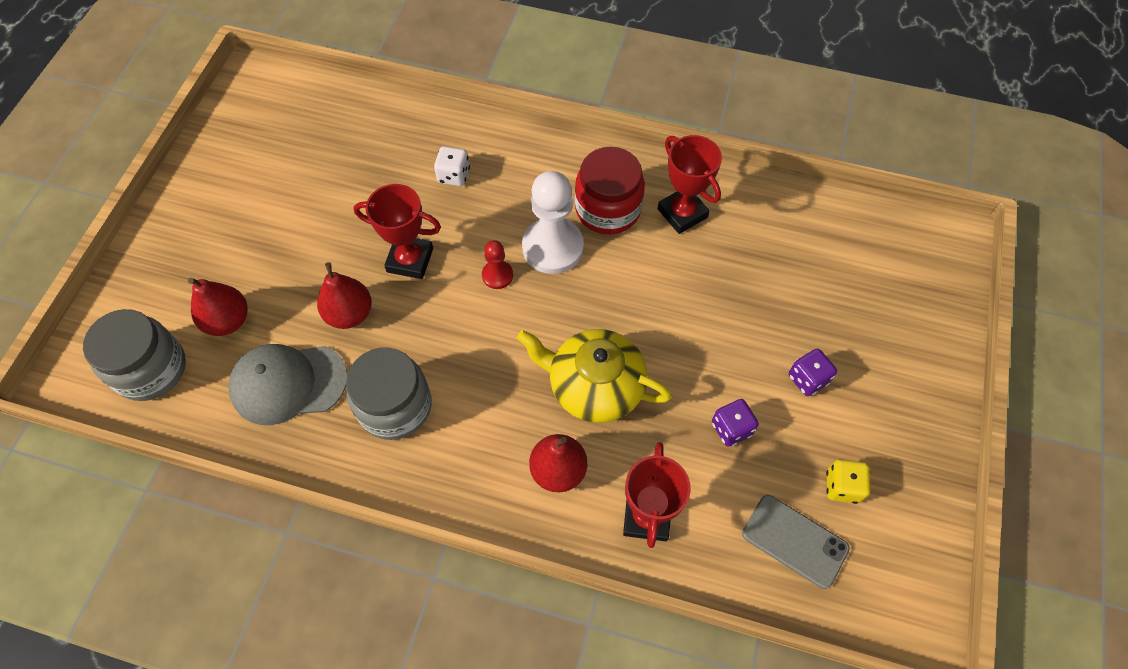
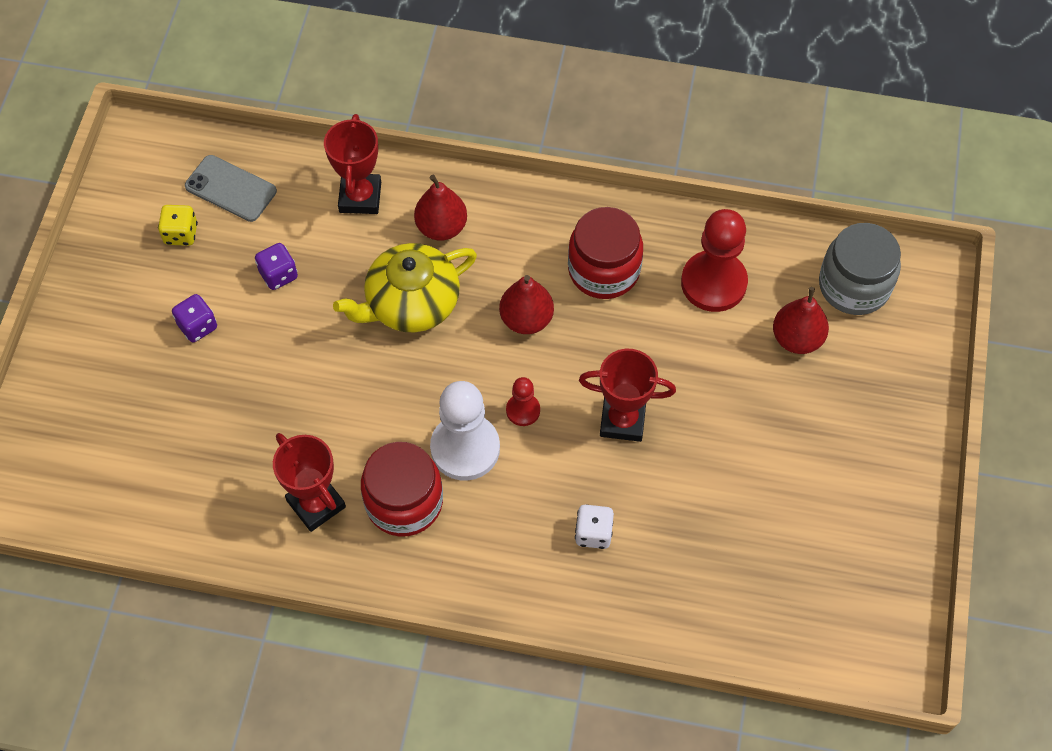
camera: 175 degrees right, 0 degrees up
(288, 383) = (713, 283): grey cap -> red pawn
(350, 314) = (672, 355): red pear -> red pear (526, 319)
(395, 406) = (604, 270): grey jar -> red jar
(594, 386) = (411, 303): yellow teapot -> yellow teapot turned 135 degrees clockwise

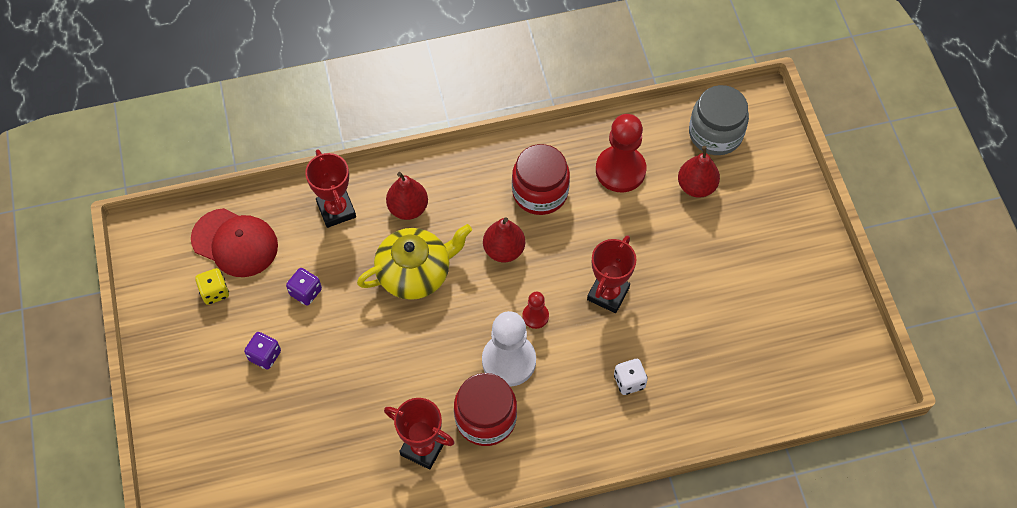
camera: 25 degrees left, 0 degrees up
(230, 189) = (235, 243): grey phone -> red cap
(411, 303) = (415, 272): yellow teapot -> yellow teapot turned 150 degrees counterclockwise
(622, 420) = (608, 294): red trophy -> red trophy turned 45 degrees counterclockwise

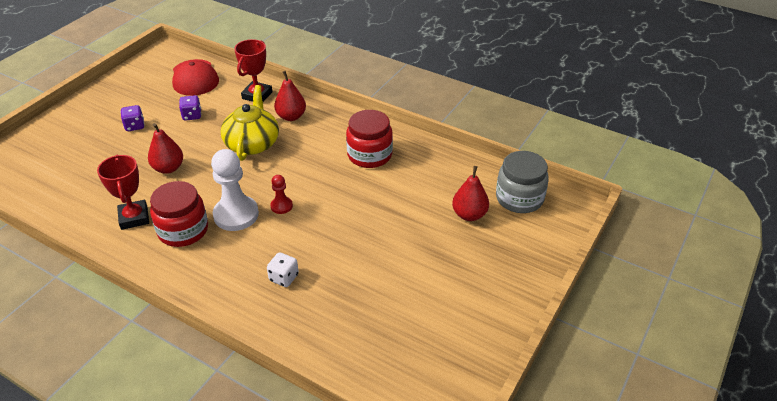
camera: 45 degrees right, 20 degrees down
(215, 292) = (156, 89): yellow dice -> none
(415, 272) = (252, 143): yellow teapot -> yellow teapot turned 105 degrees counterclockwise
(504, 250) = (311, 166): red pear -> red pear (168, 168)
(608, 294) = (337, 226): red trophy -> none
(620, 170) = (431, 176): red pawn -> none

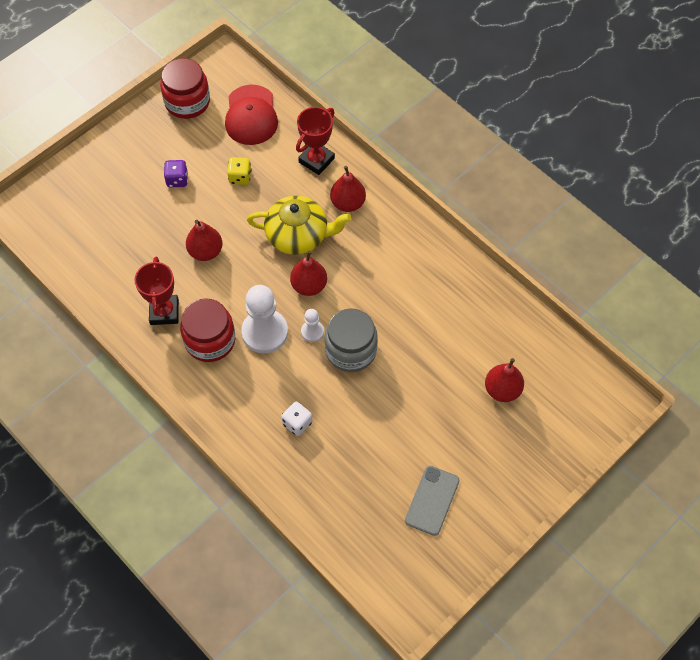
camera: 15 degrees right, 20 degrees up
(192, 115) = (240, 177): purple dice -> yellow dice
(252, 143) = (298, 235): yellow teapot -> yellow teapot turned 75 degrees clockwise
(270, 175) = (309, 285): none -> red pear
(281, 206) = (312, 331): red pawn -> white pawn
(369, 155) = (420, 281): red jar -> red jar (187, 102)
(436, 313) = (432, 500): none -> grey phone
(519, 198) = (562, 381): grey jar -> grey jar (351, 350)

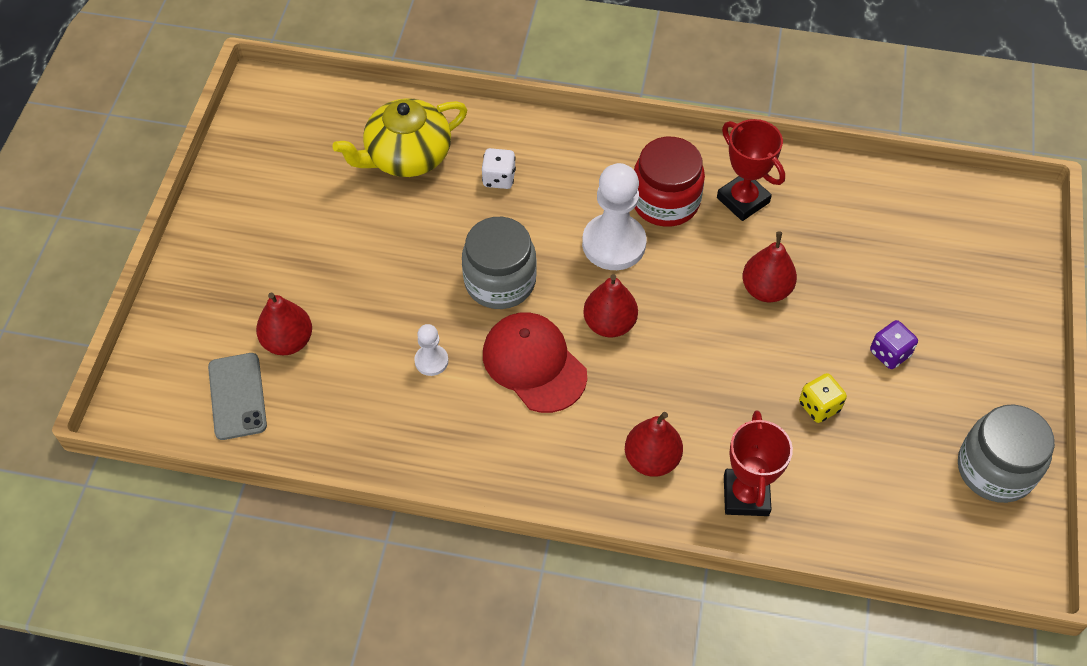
camera: 145 degrees right, 5 degrees down
(187, 102) = (995, 469): red jar -> grey jar
(251, 115) = (894, 505): red cap -> red cap (534, 364)
(298, 235) = (676, 376): yellow teapot -> yellow teapot (407, 156)
(312, 331) = (561, 276): white pawn -> white pawn (431, 361)
(432, 500) = (300, 188): grey phone -> grey phone (237, 396)

